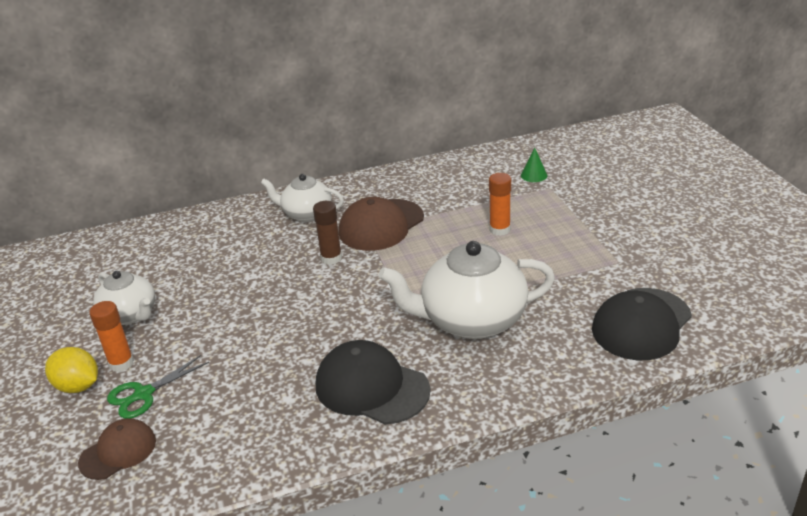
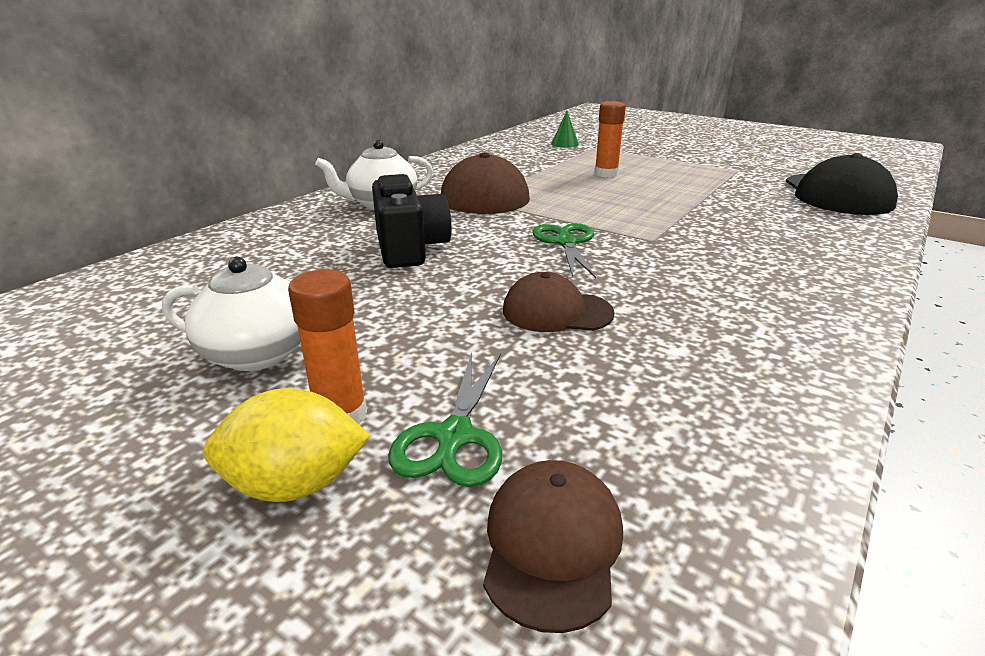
camera: 40 degrees left, 5 degrees down
(269, 266) = (410, 249): none -> black camera
(272, 347) = (557, 312): none -> brown cap
(331, 258) = (477, 225): brown glue stick -> none
(357, 295) = (566, 242): none -> green scissors
(371, 387) = (742, 303): black cap -> none
(471, 320) = (714, 228): white teapot -> none

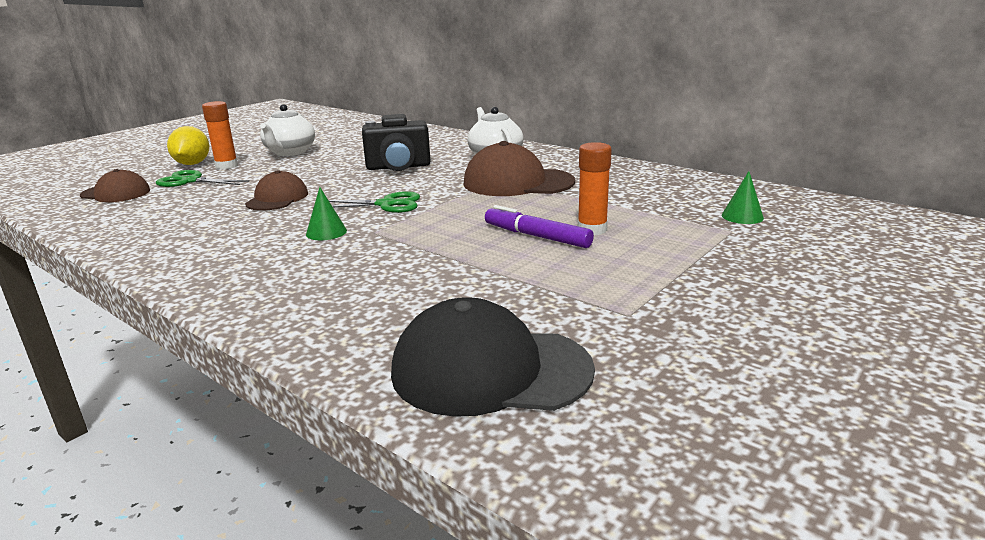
camera: 95 degrees right, 5 degrees down
(629, 187) = (537, 236): none -> purple marker
(666, 262) = (326, 232): none -> green cone

